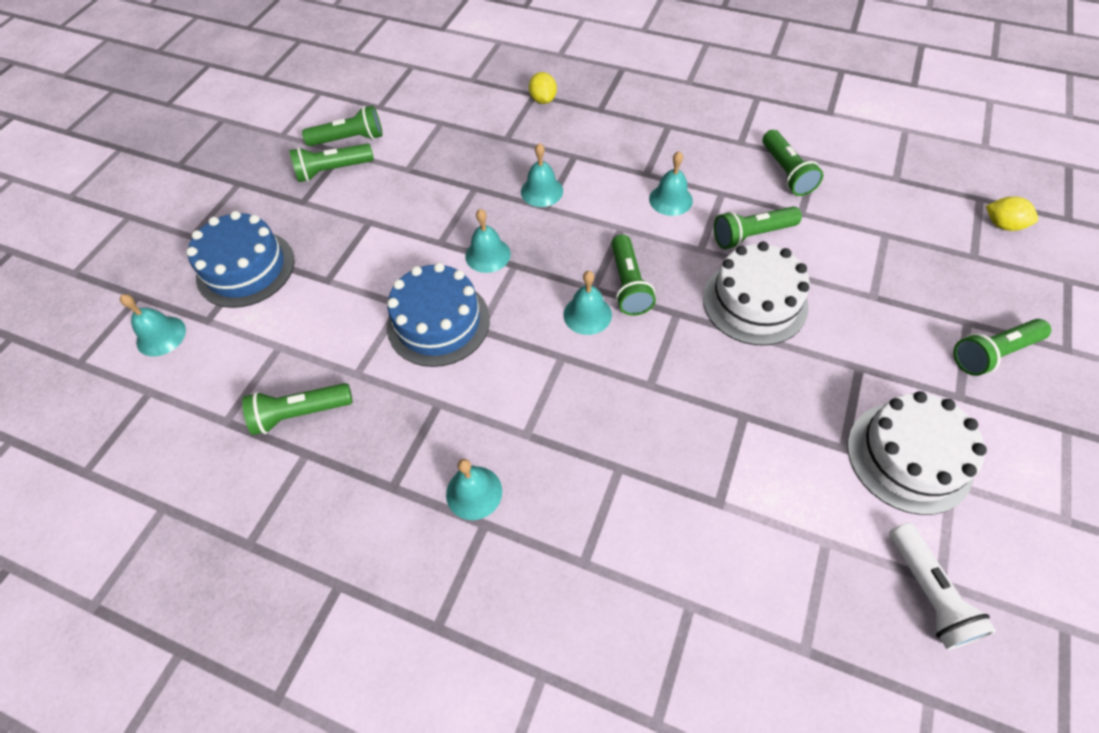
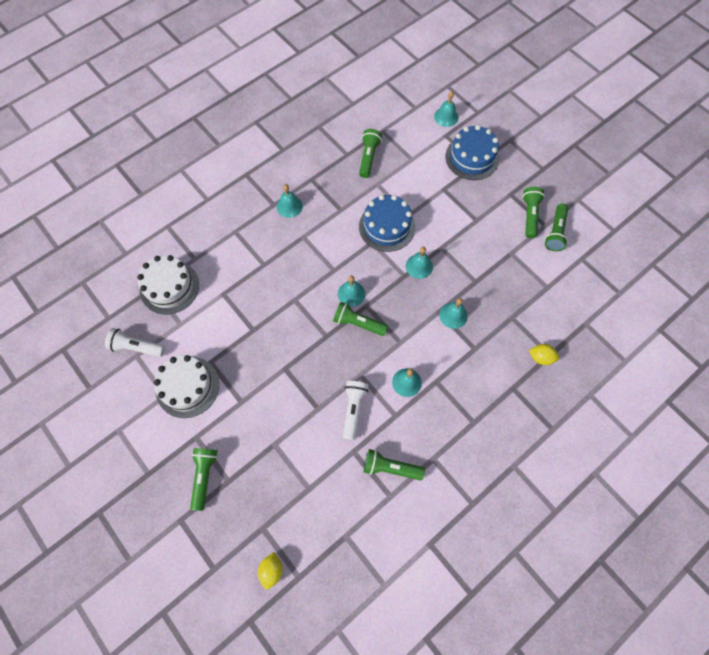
camera: 115 degrees right, 10 degrees up
(751, 235) = (353, 409): green flashlight -> white flashlight
(754, 302) = (309, 379): white cake -> white cake (169, 287)
(1002, 225) = (271, 570): yellow lemon -> yellow lemon turned 45 degrees counterclockwise

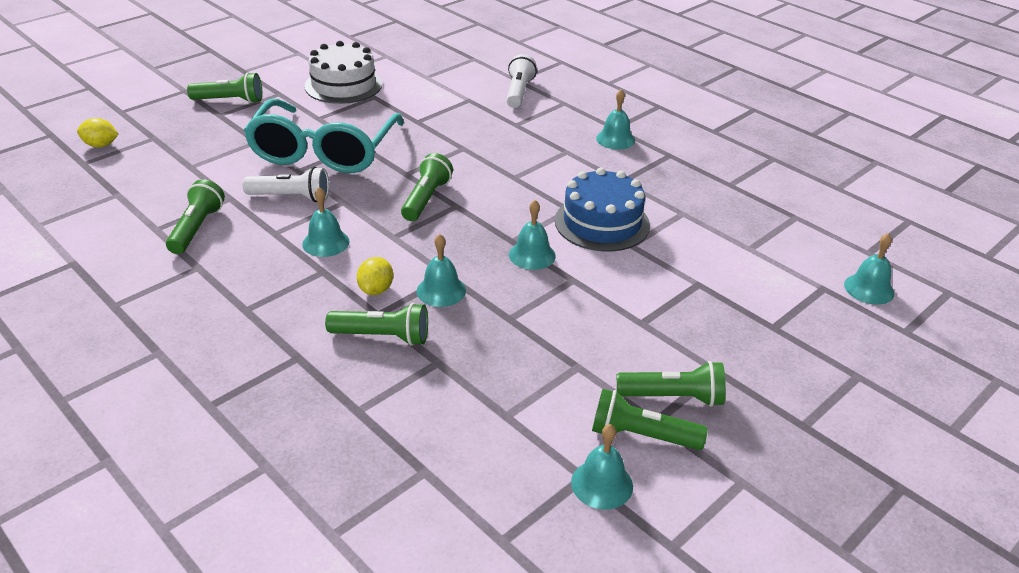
camera: 85 degrees right, 30 degrees down
(136, 347) = (396, 55): white flashlight -> white flashlight (518, 92)
(169, 287) = (476, 68): white cake -> none
(293, 393) = (324, 151): none -> turquoise glasses
(351, 294) = (475, 192): turquoise bell -> turquoise bell (602, 484)
(368, 157) = (733, 204): green flashlight -> green flashlight (383, 336)
(472, 157) = (786, 320): blue cake -> none
(541, 357) = (353, 397): yellow lemon -> yellow lemon (376, 289)

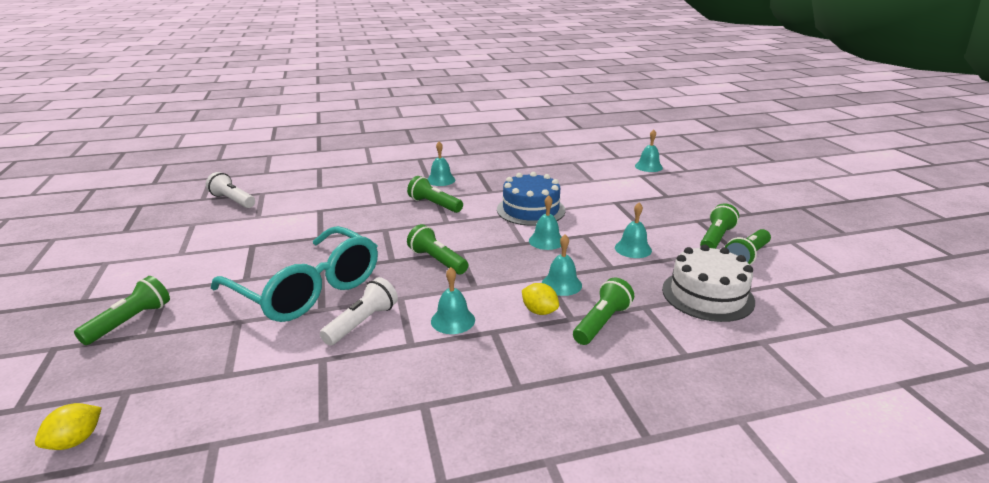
camera: 60 degrees left, 10 degrees down
(197, 228) = (353, 392): green flashlight -> green flashlight (434, 205)
(343, 85) = (208, 254): white cake -> white cake (707, 295)
(518, 92) = (337, 191): white flashlight -> white flashlight (232, 200)
(602, 484) = (786, 280): turquoise bell -> turquoise bell (633, 249)

